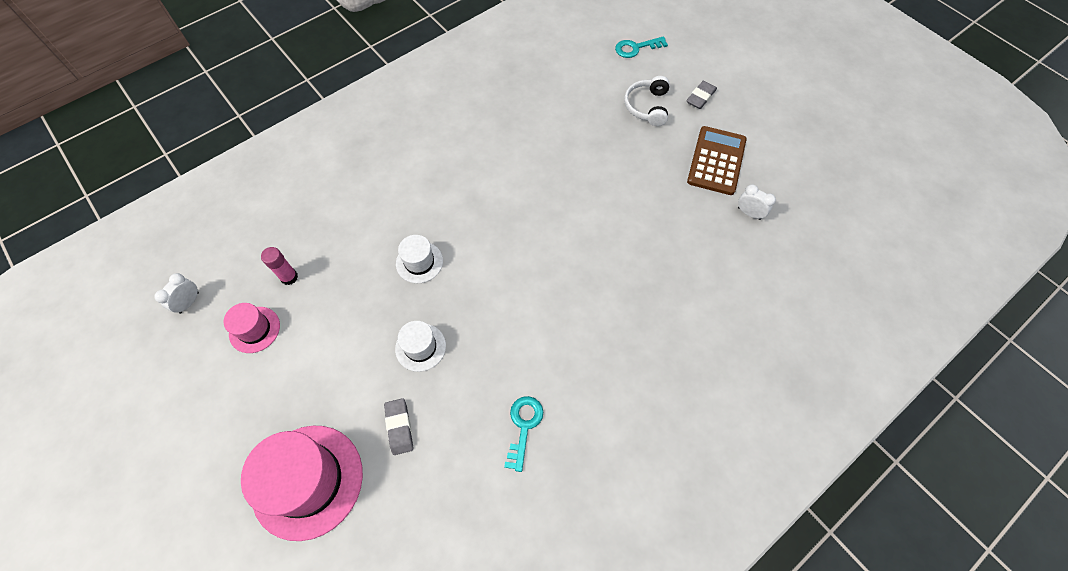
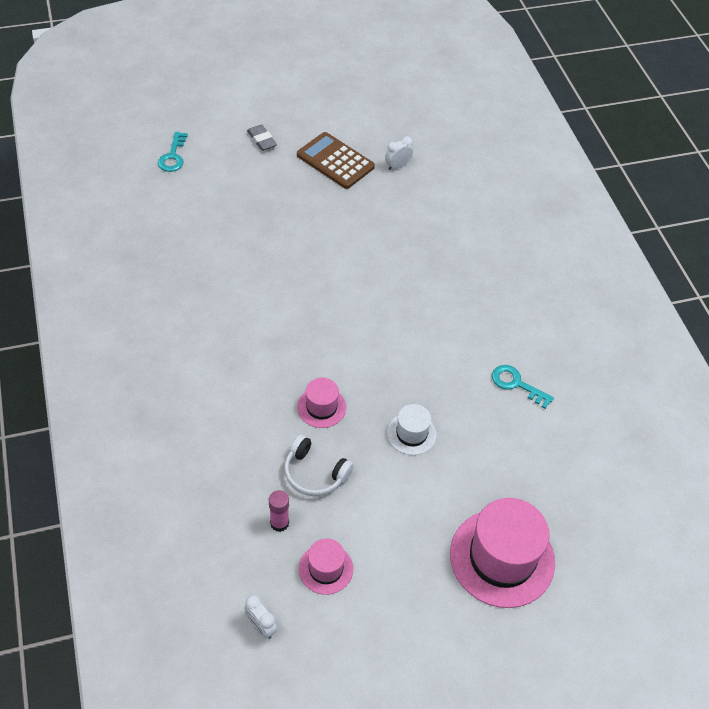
camera: 70 degrees left, 10 degrees down
(399, 427) = (481, 472): grey eraser -> none
(419, 262) = (321, 407): white hat -> pink hat
(647, 106) = (248, 178): white headphones -> white headphones (315, 473)

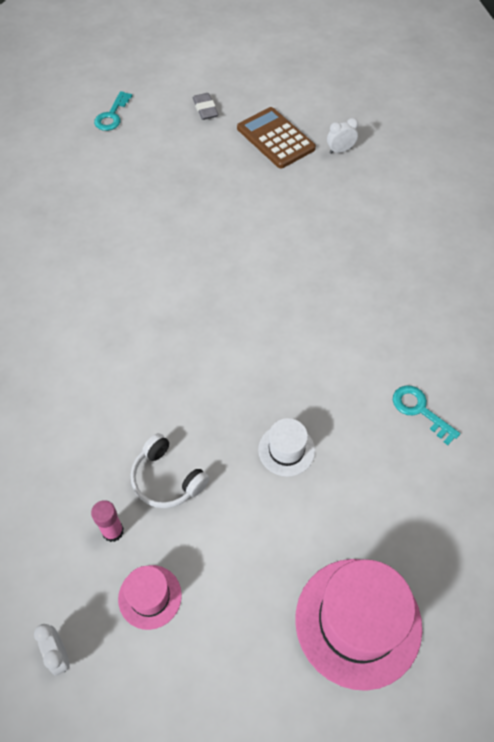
camera: 15 degrees right, 5 degrees up
(321, 407) = (194, 403): pink hat -> none

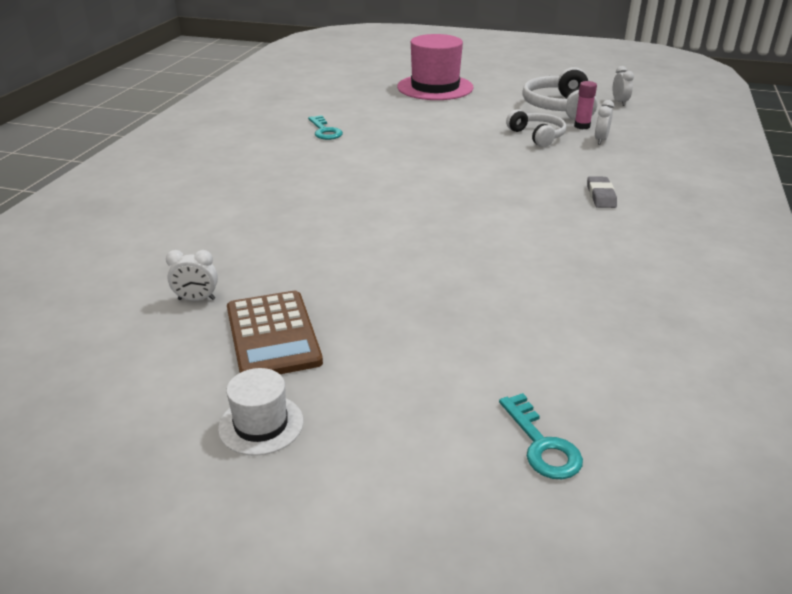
camera: 160 degrees left, 25 degrees down
(87, 491) = (600, 140): none -> white clock
(112, 115) = (541, 444): turquoise key -> turquoise key turned 120 degrees clockwise
(150, 597) = (559, 107): pink hat -> white headphones
(205, 109) = (356, 411): grey eraser -> grey eraser (601, 196)
(286, 450) = (440, 132): white hat -> white hat (261, 424)

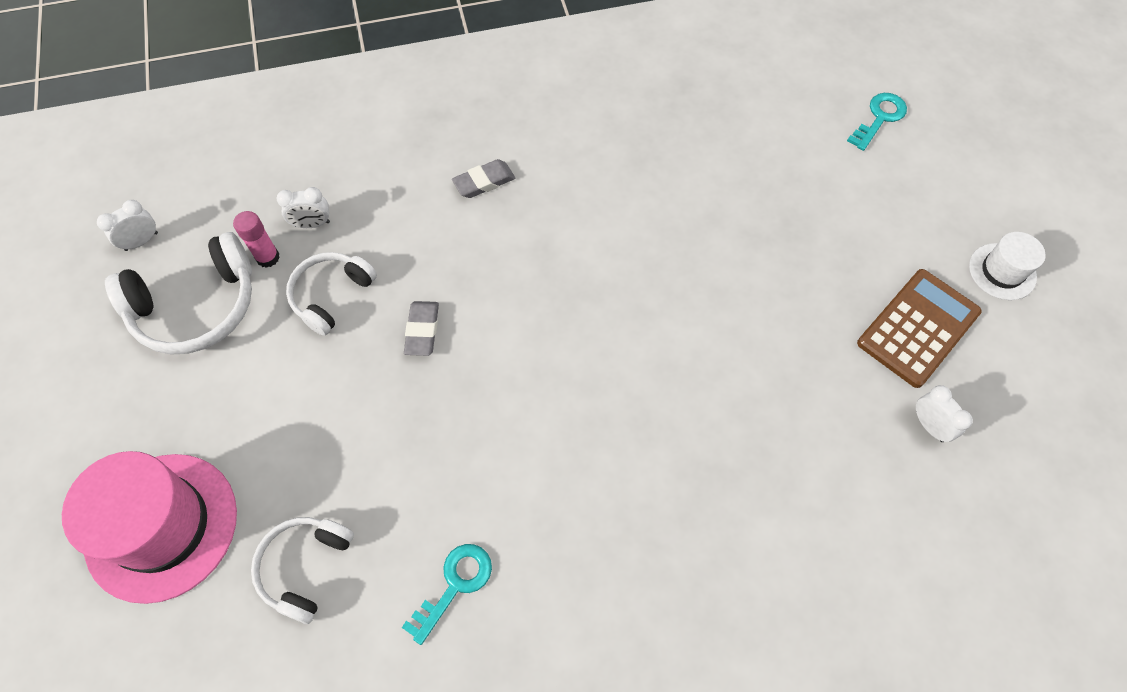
camera: 120 degrees left, 30 degrees up
(378, 107) = (305, 567): none -> white headphones
(486, 153) = (422, 330): none -> grey eraser

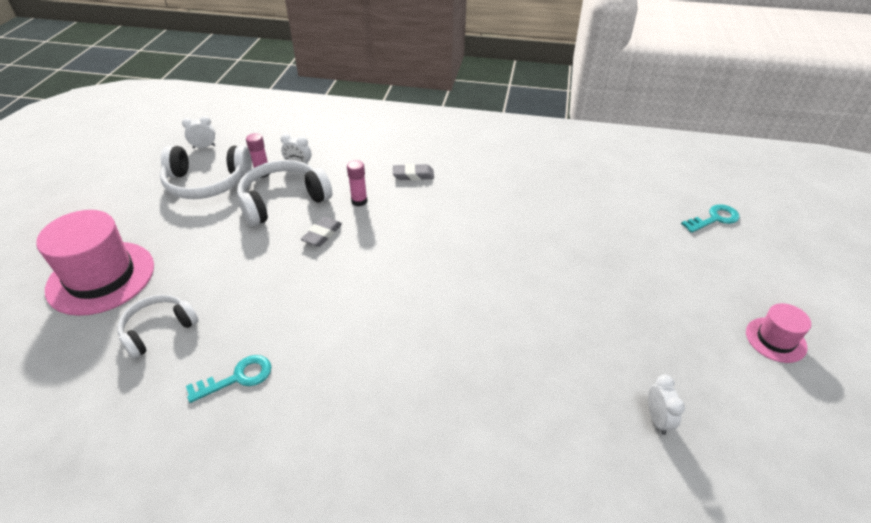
camera: 25 degrees right, 20 degrees down
(331, 295) = (283, 201): white headphones -> white headphones, size x1.55
(438, 255) = (359, 201): none -> pink glue stick
(918, 328) = (681, 351): brown calculator -> none
(1002, 271) = (775, 340): white hat -> pink hat

